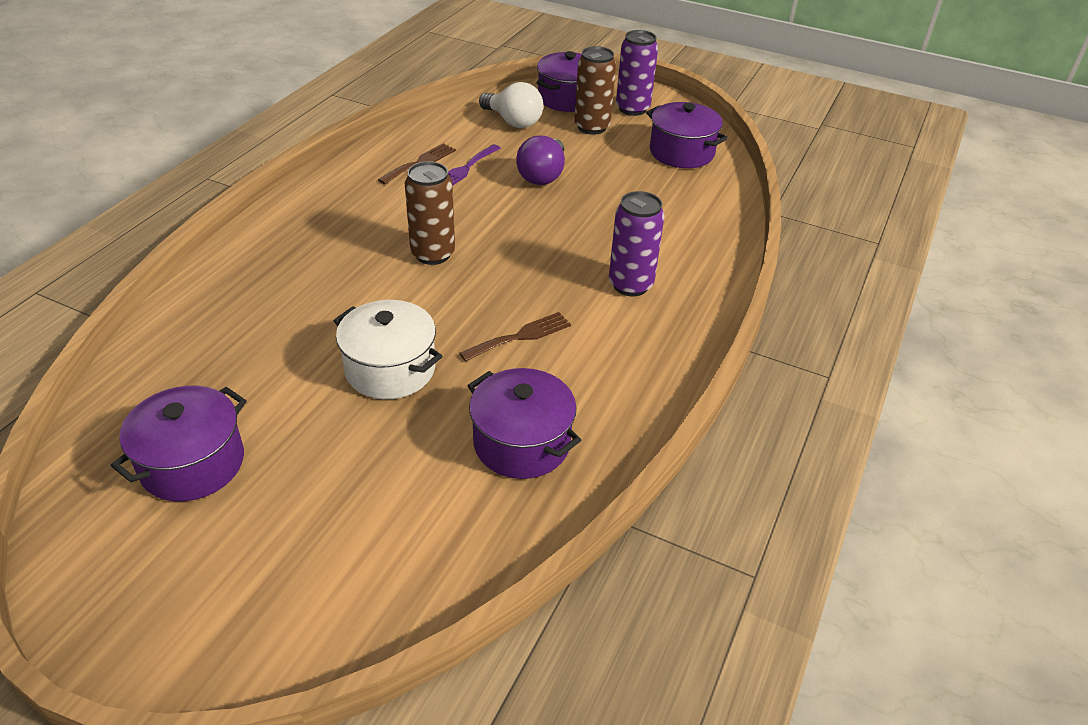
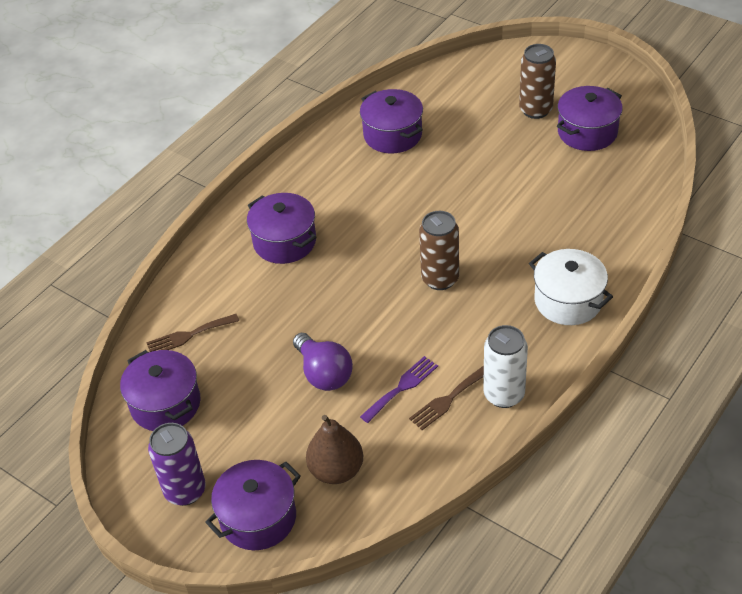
camera: 165 degrees left, 5 degrees up
(367, 167) = (504, 395): none -> white can
(390, 369) = (473, 183): white pot -> white pot (568, 301)
(513, 122) = (336, 470): white light bulb -> brown pear
(520, 336) = (380, 202): brown fork -> brown fork (189, 335)
(542, 176) = (324, 373): purple light bulb -> purple light bulb turned 120 degrees clockwise
(592, 127) = (247, 455): brown can -> brown can (535, 110)
(630, 285) = (284, 242): purple can -> purple pot

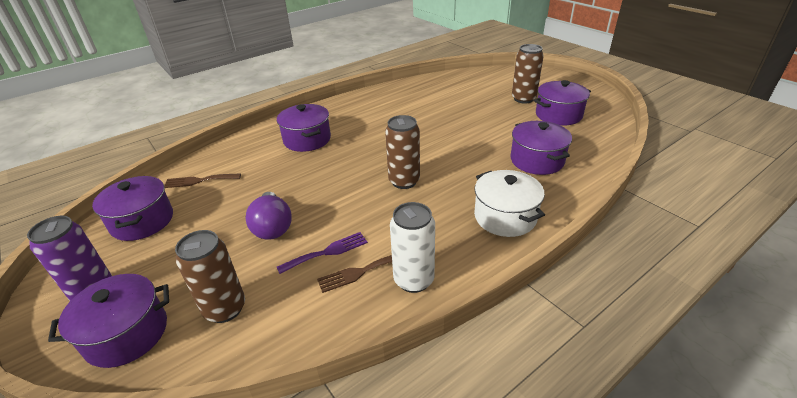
camera: 15 degrees right, 10 degrees down
(336, 470) = (225, 309): brown pear -> brown can
(392, 135) = (417, 97): purple pot -> purple pot (537, 160)

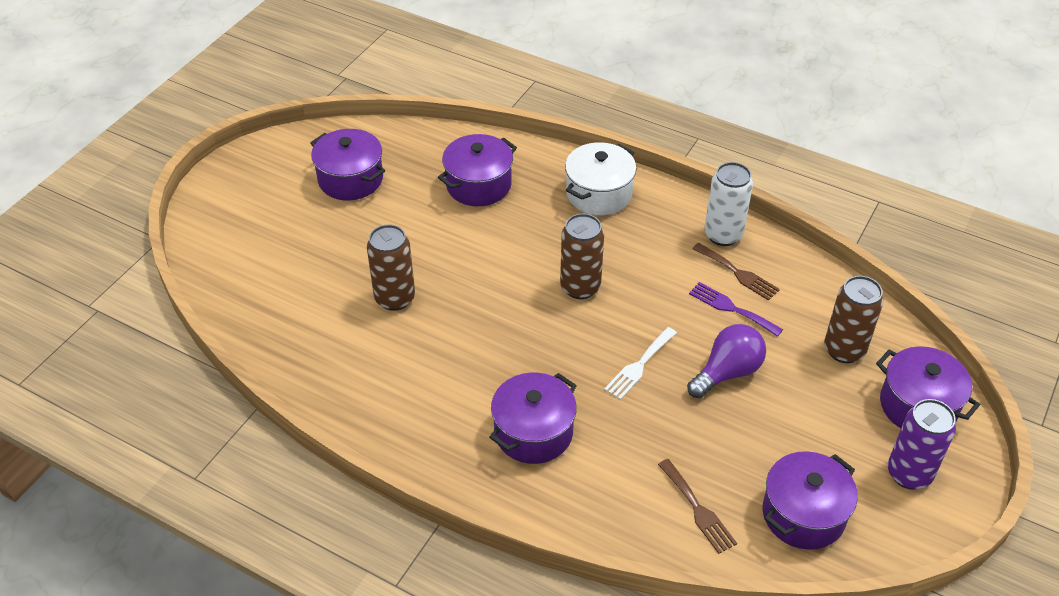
camera: 115 degrees left, 10 degrees up
(316, 188) = (639, 366): none -> white fork
(523, 99) = (308, 219): brown can -> brown can (395, 298)

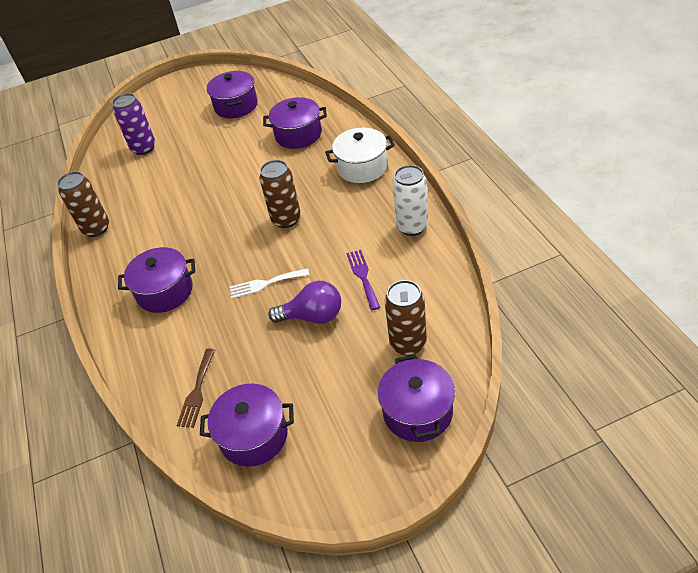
camera: 45 degrees right, 0 degrees up
(395, 298) = (184, 180): brown can -> brown can (96, 228)
(738, 273) = (393, 256): brown fork -> none
(909, 474) = (355, 455): purple can -> purple can (143, 148)

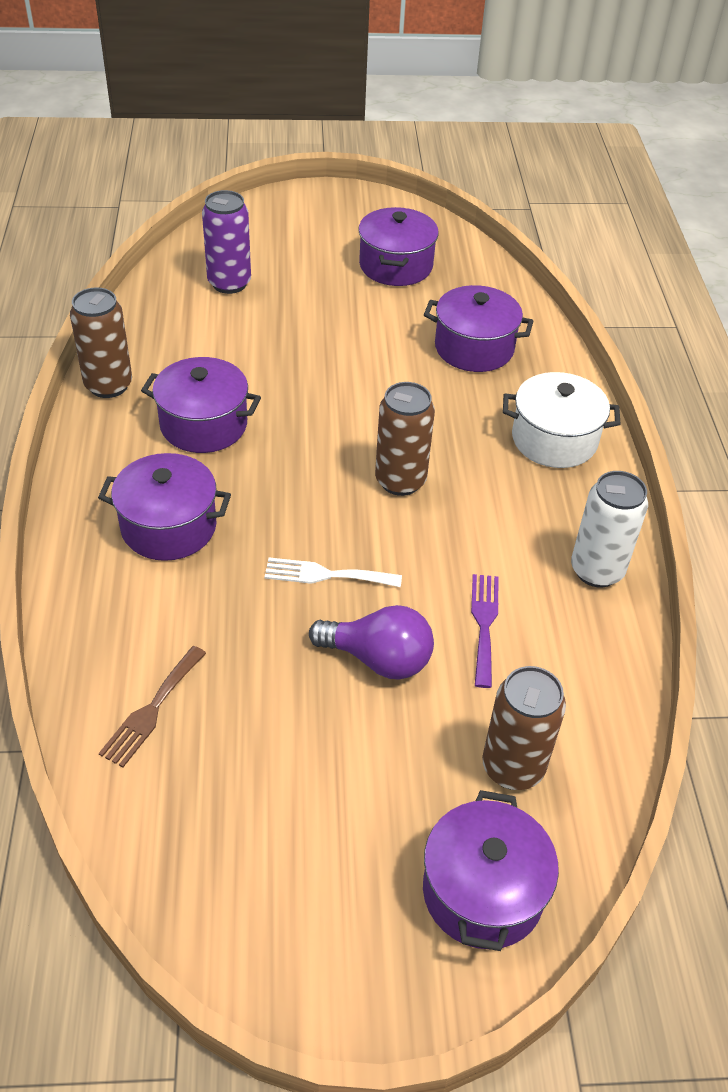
camera: 10 degrees right, 0 degrees up
(254, 436) = (208, 821): purple pot -> purple pot (203, 425)

